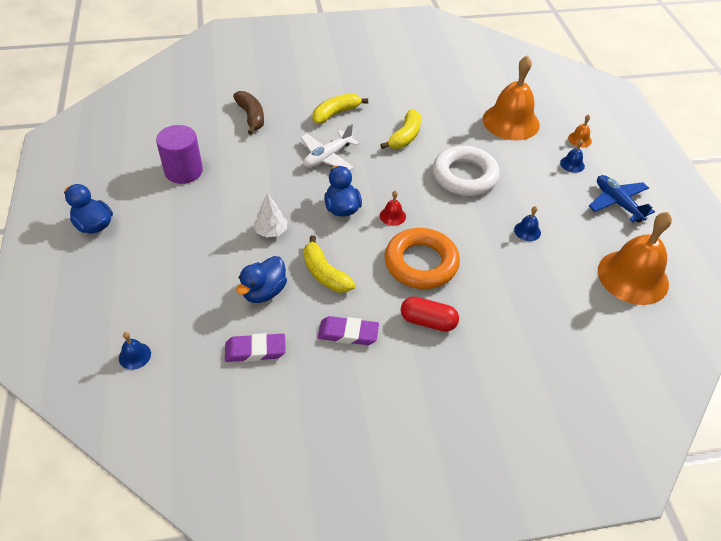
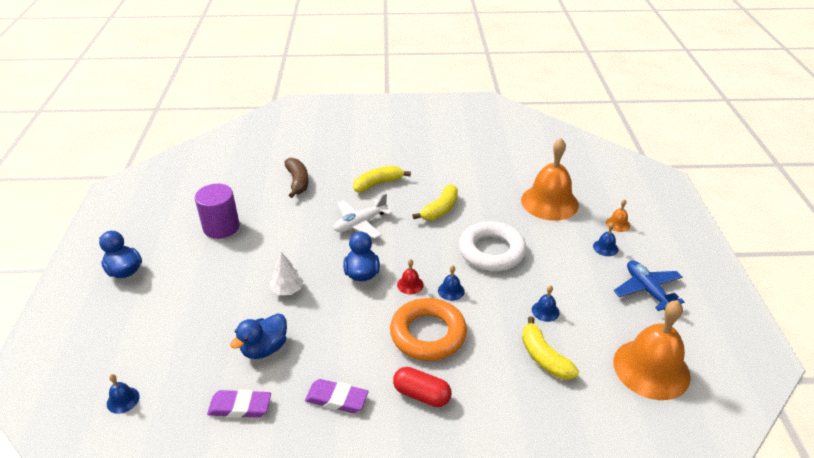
camera: 10 degrees right, 10 degrees down
(324, 273) = (328, 336): yellow banana -> yellow banana (544, 357)
(433, 218) = (451, 291): none -> blue bell

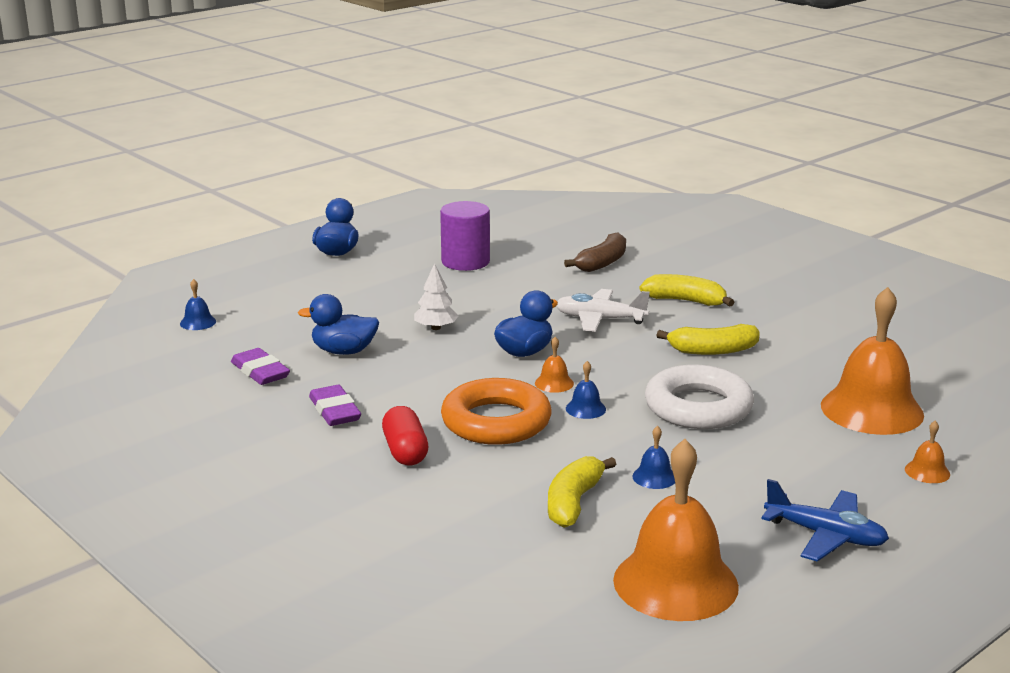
camera: 50 degrees right, 15 degrees down
(410, 284) = (554, 383): red bell -> orange bell
(605, 247) = (856, 478): blue bell -> none
(647, 290) = (825, 536): blue plane -> blue plane turned 90 degrees clockwise

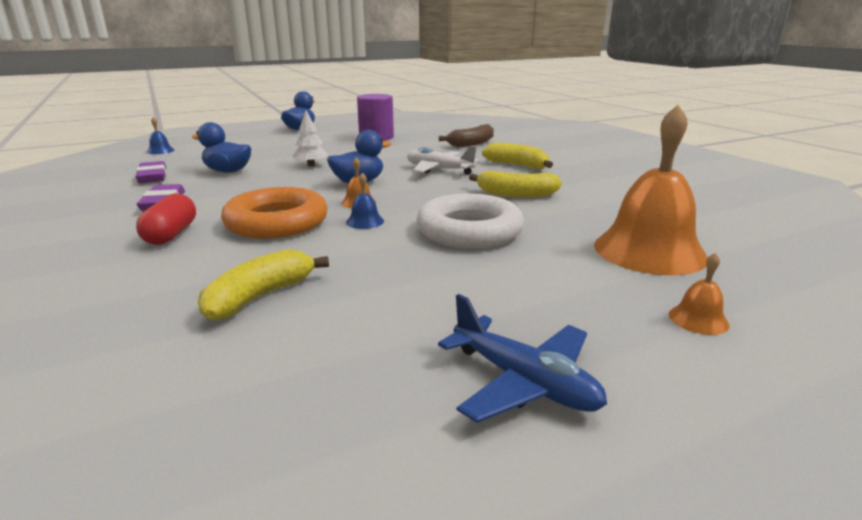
camera: 15 degrees right, 0 degrees up
(654, 477) = (370, 283): blue bell -> none
(675, 583) = (266, 417): orange bell -> none

